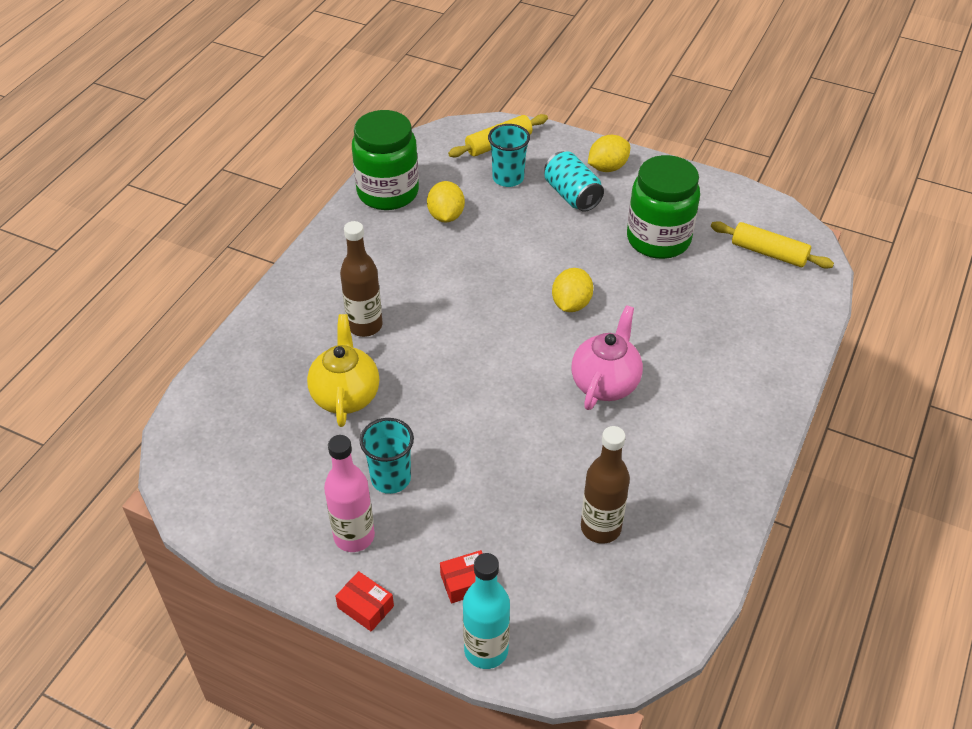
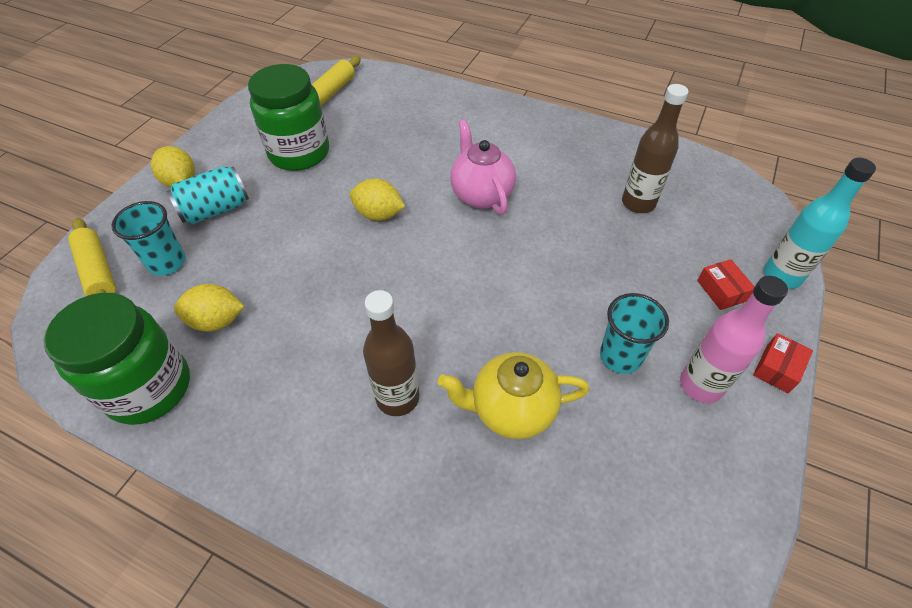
camera: 90 degrees left, 5 degrees up
(605, 384) = (481, 195): pink teapot -> pink teapot turned 45 degrees clockwise

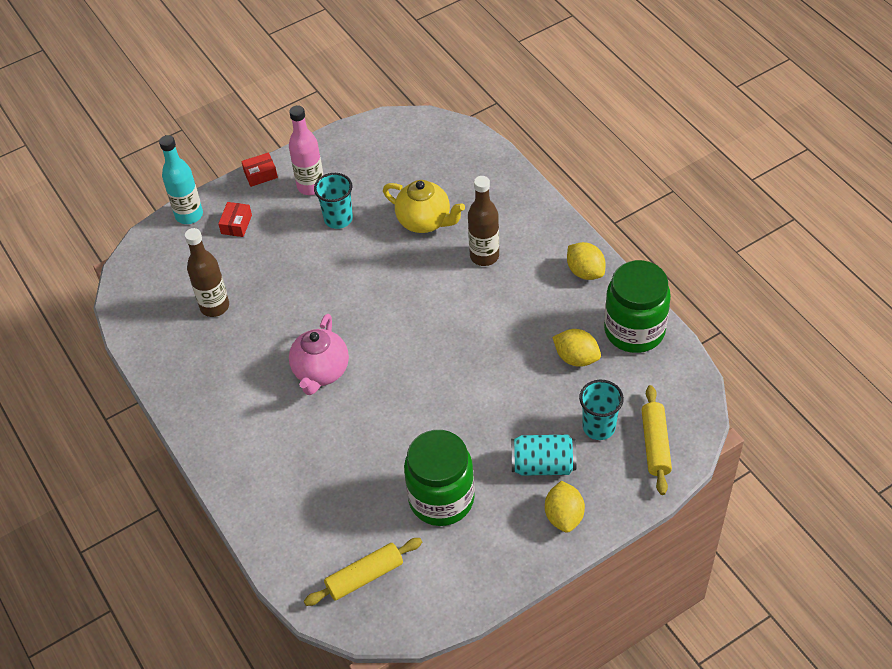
camera: 145 degrees left, 0 degrees up
(379, 214) = (413, 393): yellow lemon -> yellow lemon (585, 272)

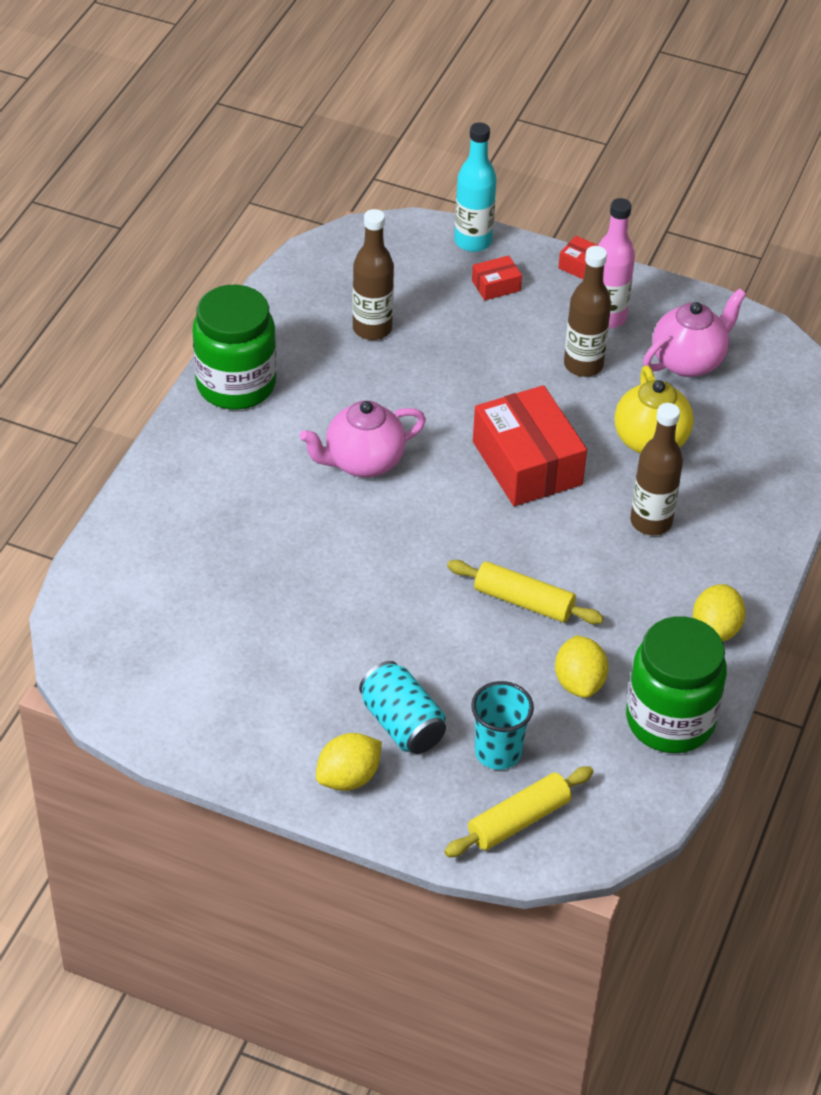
camera: 50 degrees right, 5 degrees down
(338, 219) = (583, 365): turquoise cup -> brown bottle
(365, 576) = (136, 636): yellow rolling pin -> yellow rolling pin (523, 601)
(378, 169) = (689, 361): none -> pink teapot
(391, 289) = (527, 463): none -> red box
(441, 499) = (283, 653): green jar -> green jar (236, 385)

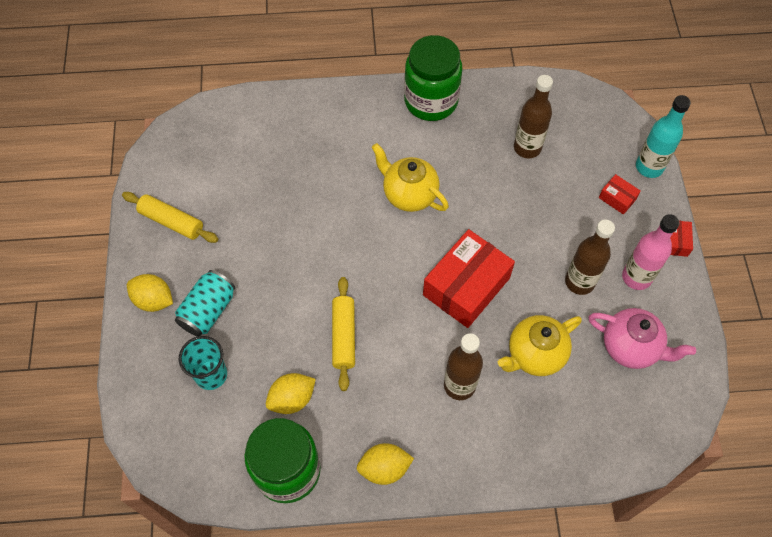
camera: 65 degrees right, 15 degrees up
(363, 462) = (409, 194): pink teapot -> yellow teapot
(518, 820) = (162, 410): yellow rolling pin -> yellow rolling pin (171, 221)

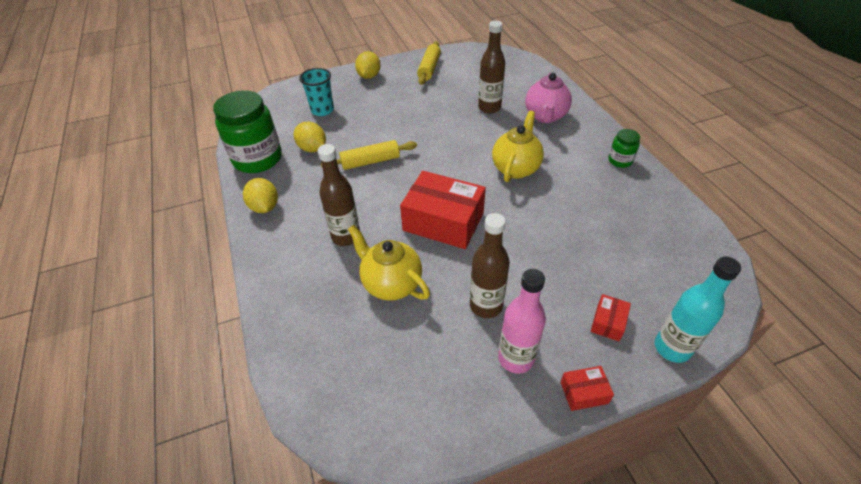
camera: 75 degrees right, 15 degrees down
(208, 311) = (369, 98): turquoise can -> none
(431, 101) = (620, 161): green jar -> green jar, size x0.47
(527, 148) = (618, 234): brown bottle -> brown bottle (489, 108)
(630, 347) = (426, 366): pink teapot -> pink teapot (545, 116)

